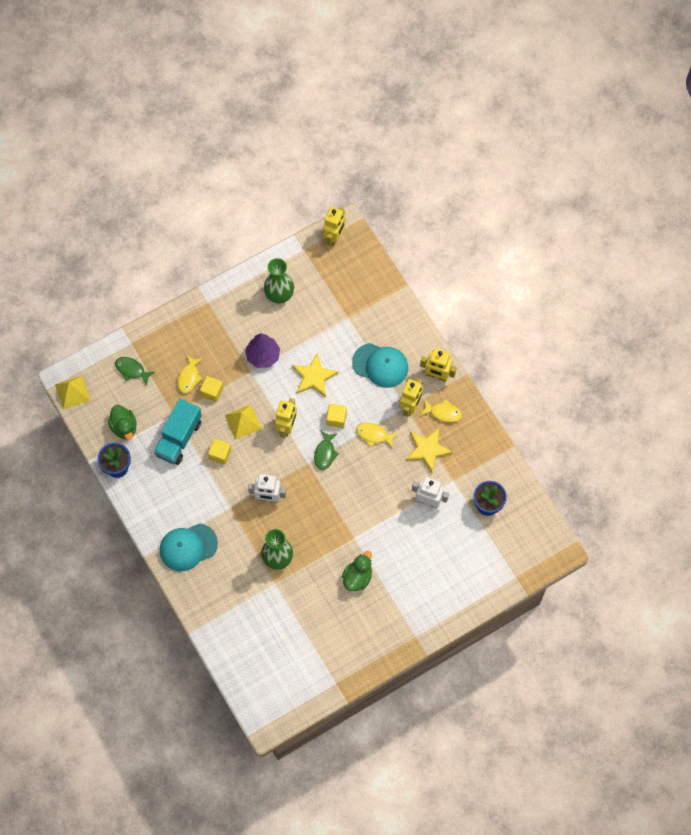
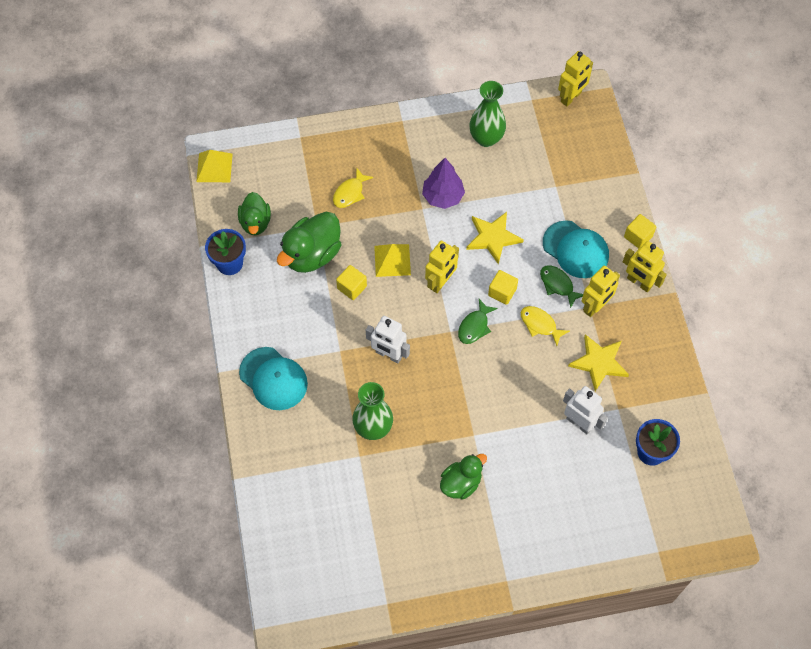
camera: 20 degrees right, 5 degrees down
(132, 370) = (289, 165): green fish -> green fish (558, 285)
(179, 438) = (312, 254): turquoise truck -> green duck
(188, 547) = (273, 379): turquoise cap -> turquoise cap turned 135 degrees counterclockwise
(212, 392) = (370, 216): yellow cube -> yellow cube (638, 236)
(443, 413) = (632, 326): yellow fish -> none

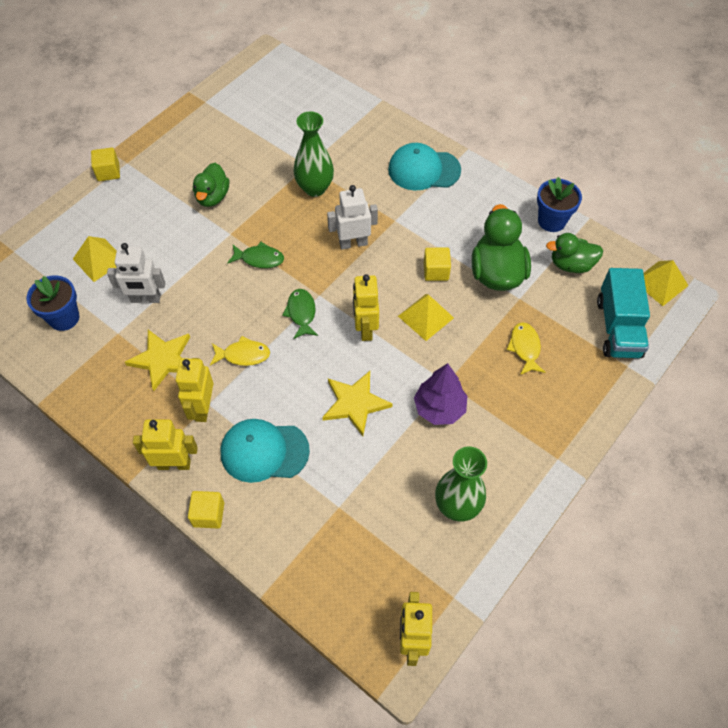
camera: 140 degrees right, 5 degrees down
(255, 222) = (571, 265): green duck -> green duck turned 45 degrees counterclockwise
(277, 161) = (618, 328): none -> turquoise truck
(502, 292) = (302, 359): yellow cube -> yellow cube (108, 172)
(558, 285) = (255, 403): green fish -> green fish (259, 259)
(593, 488) = (99, 260): none -> yellow pyramid

